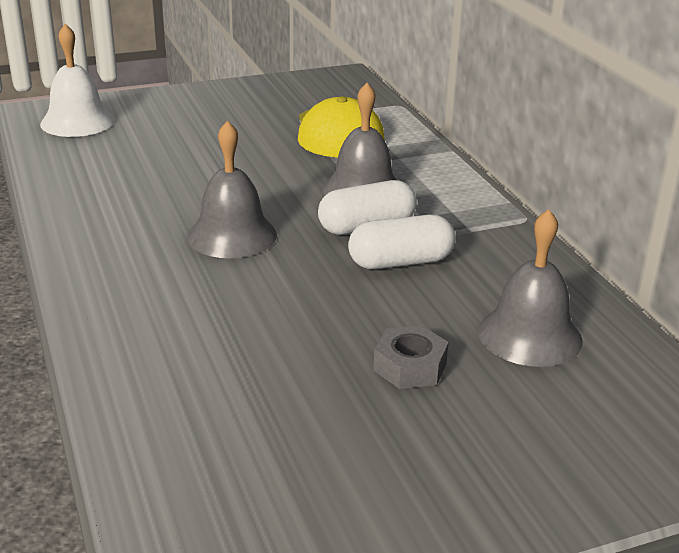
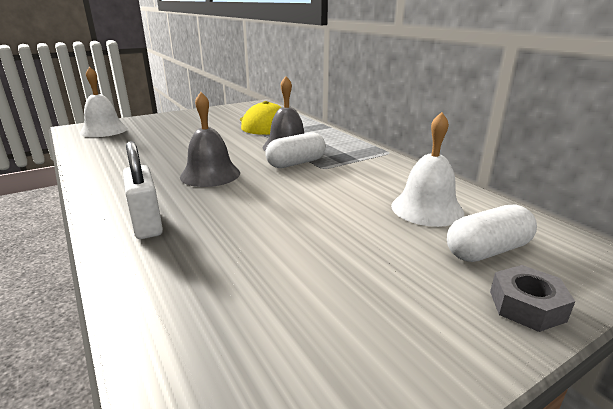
camera: 10 degrees left, 5 degrees down
(137, 312) = (147, 224): none -> white padlock
(400, 262) = (324, 178): white capsule -> white capsule (487, 251)
(410, 367) = (357, 236): grey nut -> grey nut (526, 306)
(530, 335) = (427, 209): grey bell -> white bell

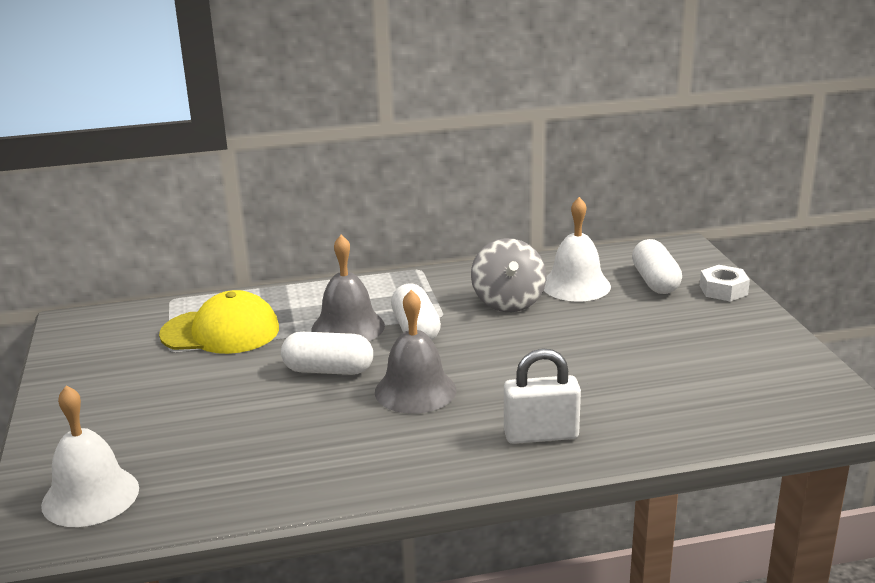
camera: 70 degrees left, 0 degrees up
(230, 150) = (328, 370): none -> white capsule
(364, 185) = (508, 302): none -> grey spinning top
(526, 306) = (723, 290): grey nut -> white nut

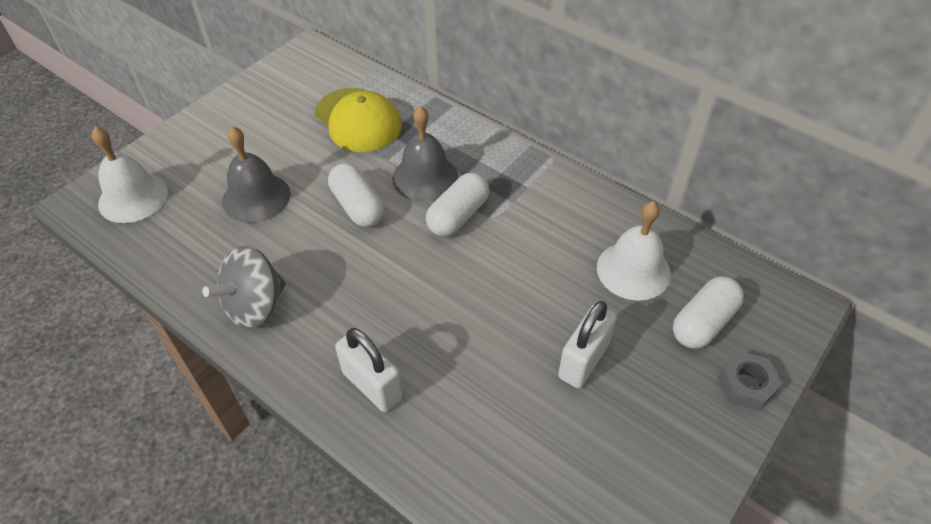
camera: 50 degrees right, 25 degrees up
(415, 390) = (372, 271): grey bell -> grey bell (256, 197)
(508, 302) = (556, 243): grey spinning top -> grey spinning top (255, 306)
(632, 336) = (583, 361): none -> white padlock
(723, 290) = (746, 385): white nut -> grey nut

